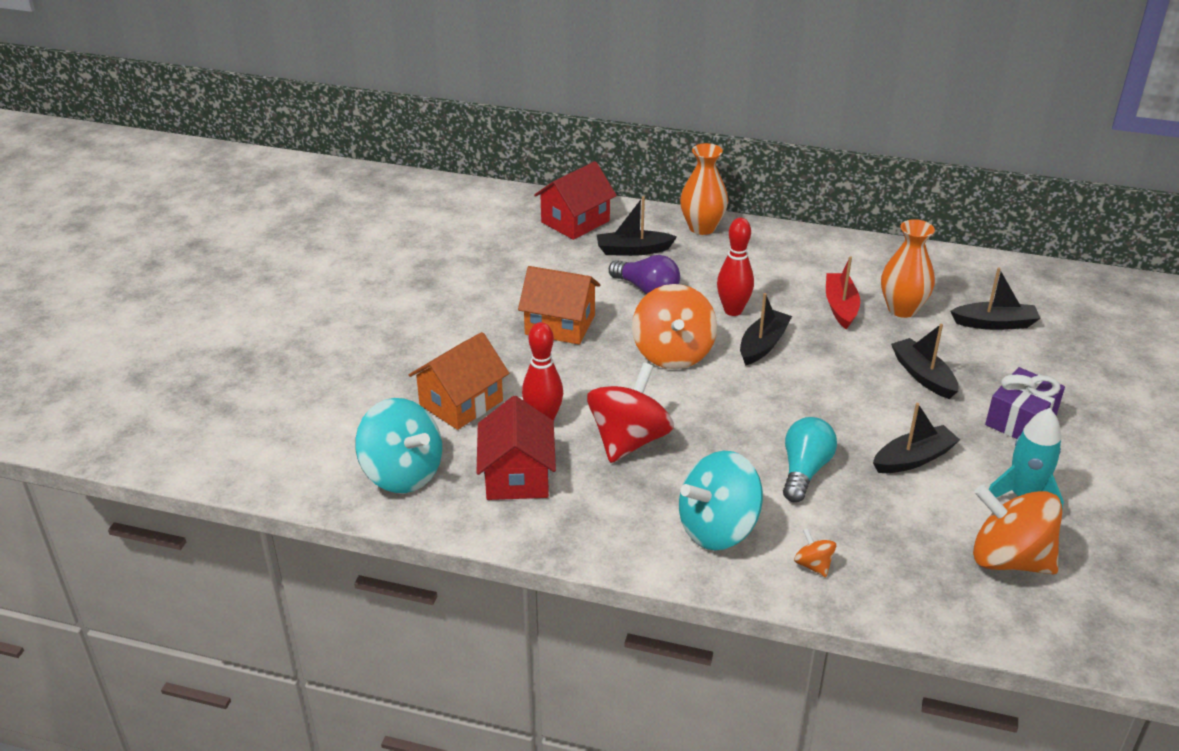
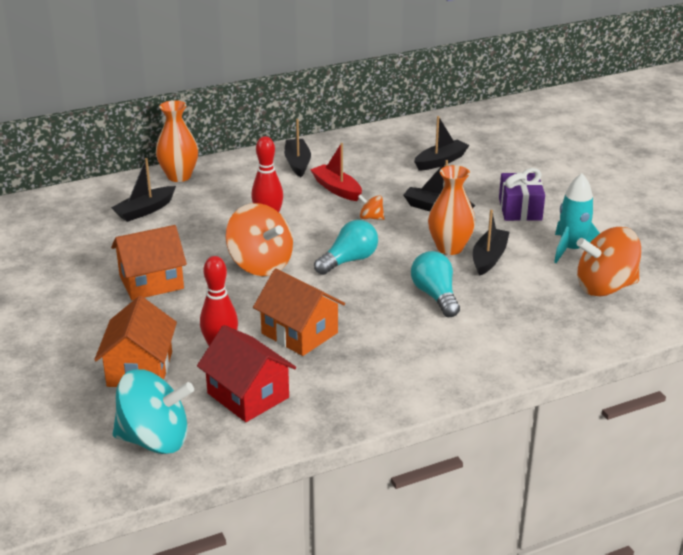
camera: 40 degrees left, 5 degrees down
(575, 221) = (73, 208): red house -> none
(629, 440) = (299, 333): red spinning top -> orange house
(647, 289) = (189, 232): purple light bulb -> none
(718, 529) = (426, 357): turquoise spinning top -> none
(761, 390) = (349, 261): none -> turquoise light bulb
(763, 345) = (315, 233): black boat -> black boat (297, 163)
(813, 565) = (508, 347): orange spinning top -> orange spinning top (371, 218)
(902, 309) = (376, 175): orange vase -> orange vase (450, 248)

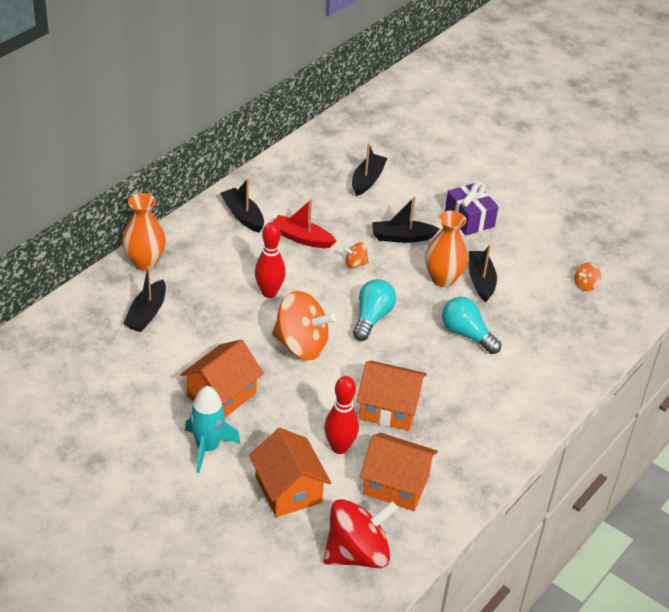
camera: 30 degrees left, 10 degrees up
(155, 440) = (357, 553): turquoise spinning top -> red spinning top
(248, 395) = (396, 484): red house -> orange house
(571, 249) = (537, 253): turquoise rocket -> turquoise rocket (208, 447)
(605, 287) = (585, 285): orange spinning top -> orange spinning top, size x0.44

